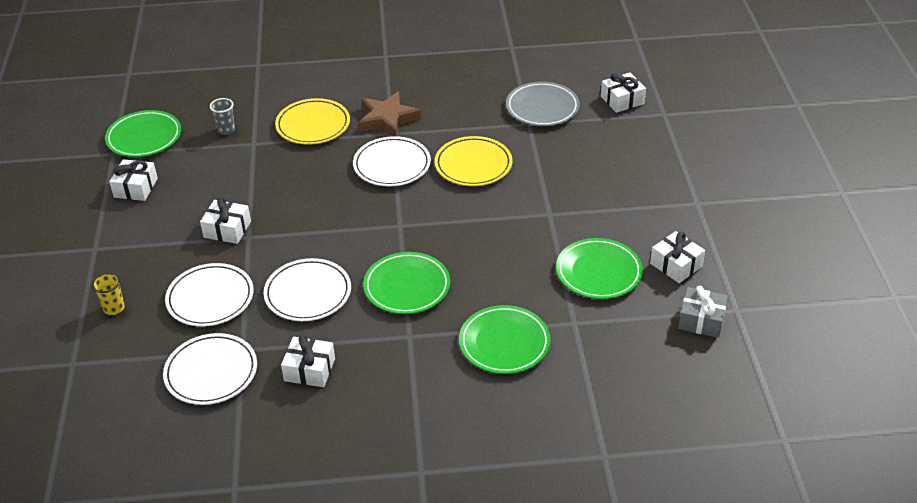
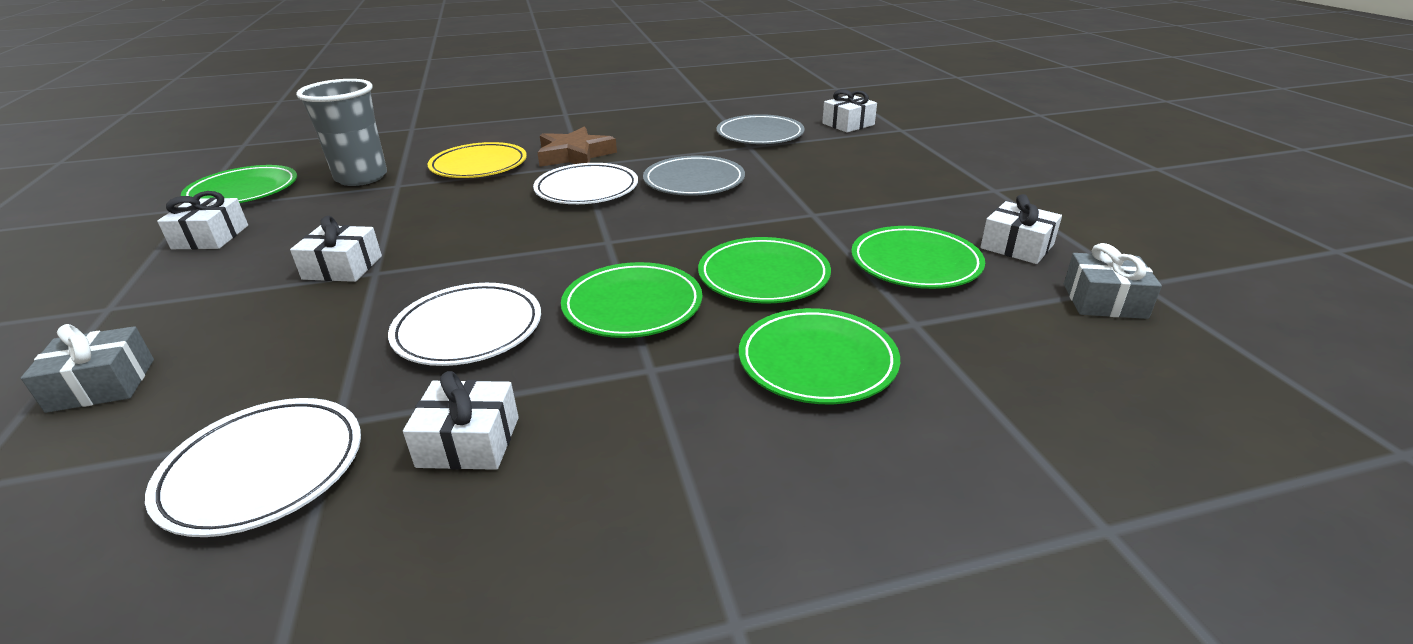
camera: 10 degrees left, 10 degrees down
(114, 308) = (102, 385): yellow cup -> grey gift
(210, 298) = (293, 353): white plate -> none
(226, 130) = (361, 177): grey cup -> grey cup, size x2.13
(473, 165) = (694, 181): yellow plate -> grey plate
(495, 271) = (763, 276): none -> green plate

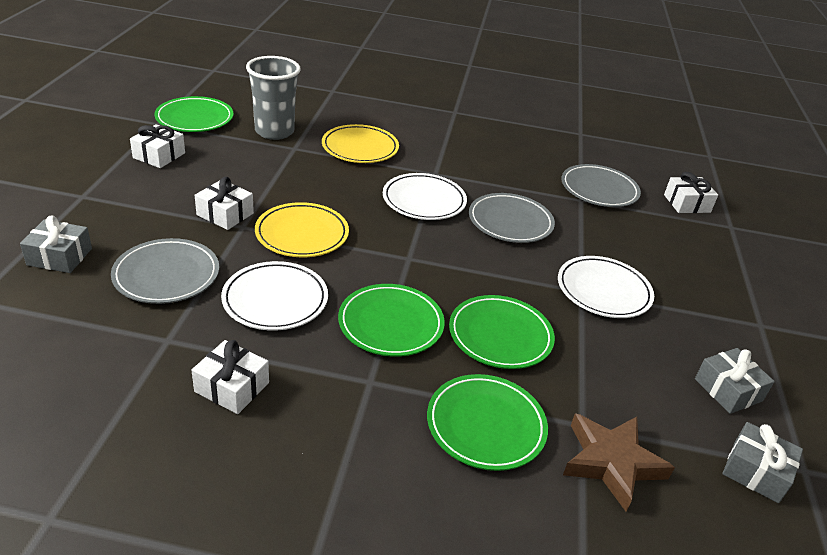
camera: 20 degrees right, 5 degrees up
(263, 470) = (116, 356): white plate -> white plate (603, 291)
(293, 353) = (166, 275): none -> grey plate
(460, 257) = (302, 234): none -> yellow plate
(575, 155) = (436, 161): brown star -> brown star (611, 462)
(915, 263) = (627, 371): green plate -> none
(1017, 246) = (728, 390): white gift -> grey gift

